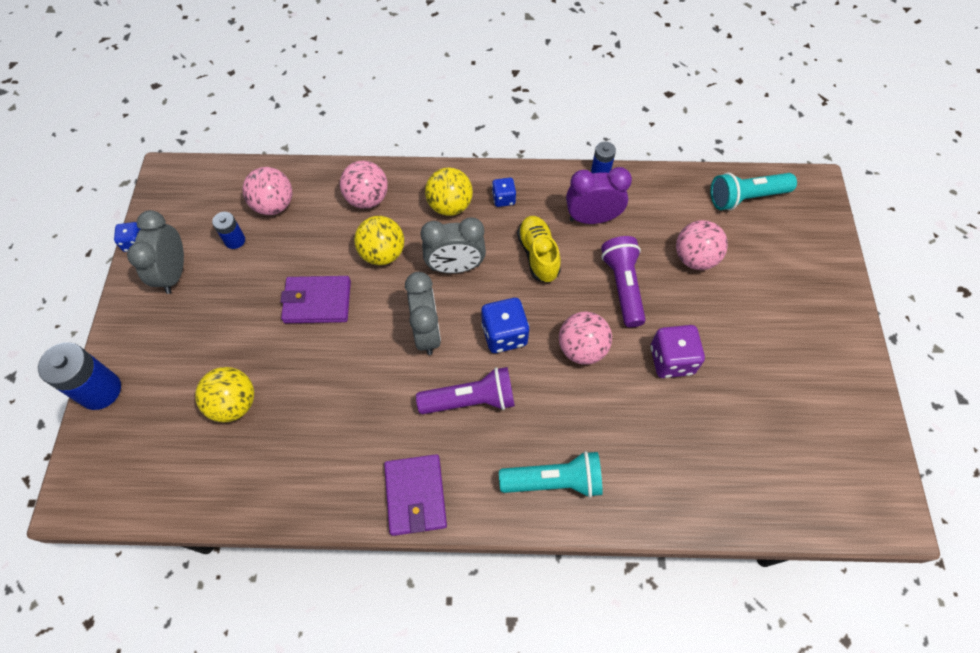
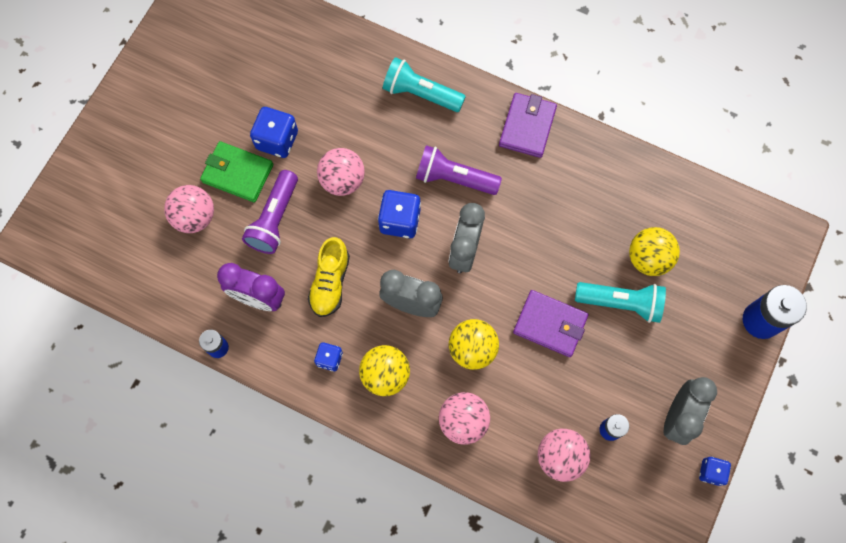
camera: 155 degrees left, 10 degrees up
(671, 360) = (277, 140): purple dice -> blue dice
(686, 312) = (237, 173): none -> green wallet
(746, 197) = (103, 255): turquoise flashlight -> turquoise flashlight (621, 303)

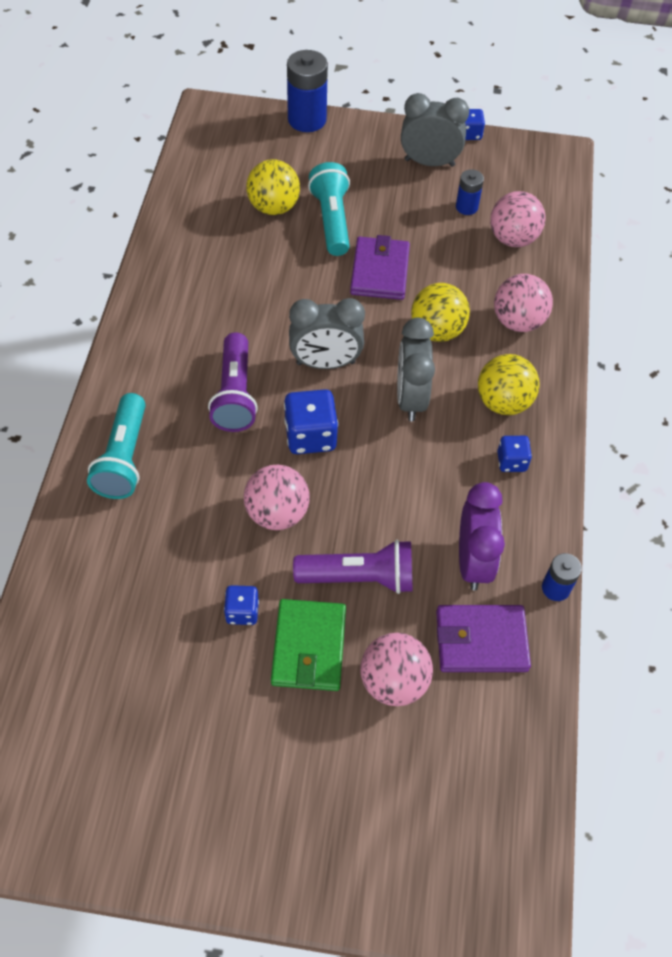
camera: 110 degrees left, 15 degrees down
(277, 140) = (242, 612): blue dice -> blue dice, size x0.59
(330, 282) = (419, 487): yellow shoe -> none
(527, 127) = (143, 338): purple wallet -> purple wallet (481, 641)

